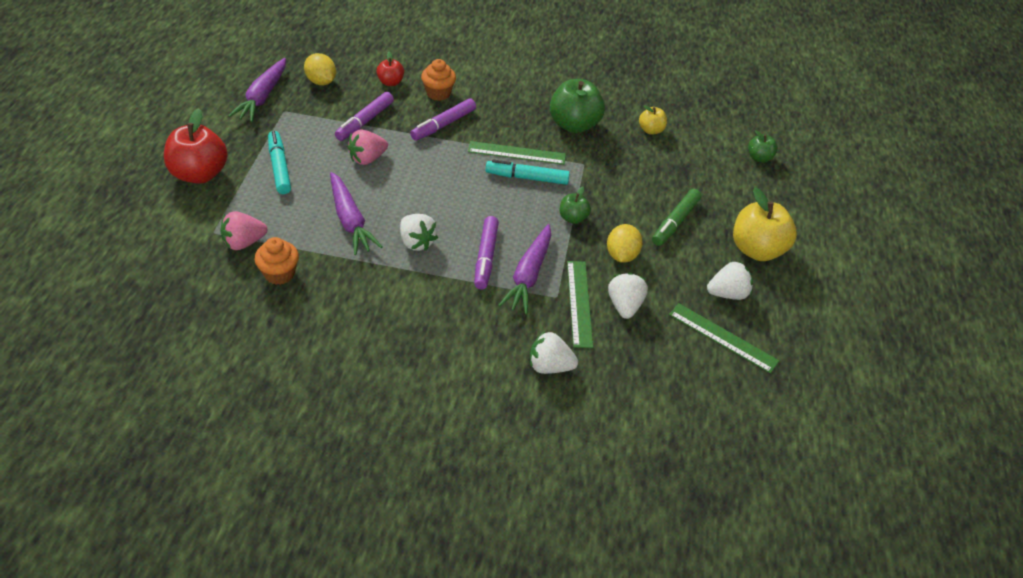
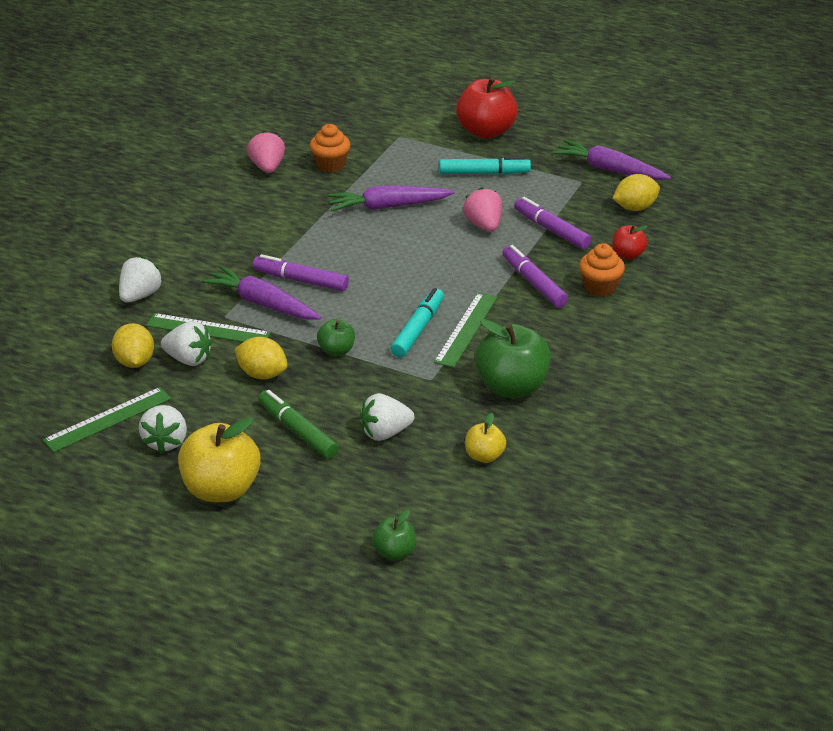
camera: 110 degrees right, 10 degrees down
(244, 242) = (379, 150): pink strawberry -> pink strawberry (267, 167)
(416, 242) = (341, 241): white strawberry -> white strawberry (385, 433)
(644, 341) = (135, 362): none -> yellow lemon

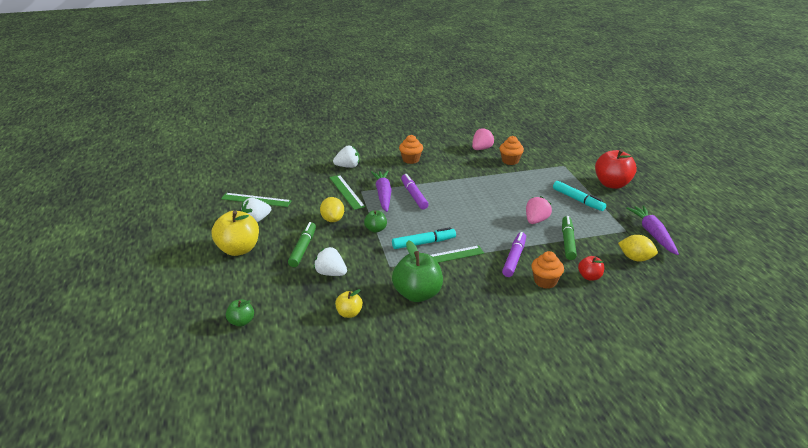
camera: 50 degrees right, 5 degrees down
(135, 362) = (302, 187): yellow lemon -> none
(189, 359) = (319, 197): white strawberry -> none
(206, 235) = (411, 160): none -> orange cupcake
(388, 206) = (505, 189): purple carrot -> none
(551, 230) = (567, 242): purple marker -> green marker

